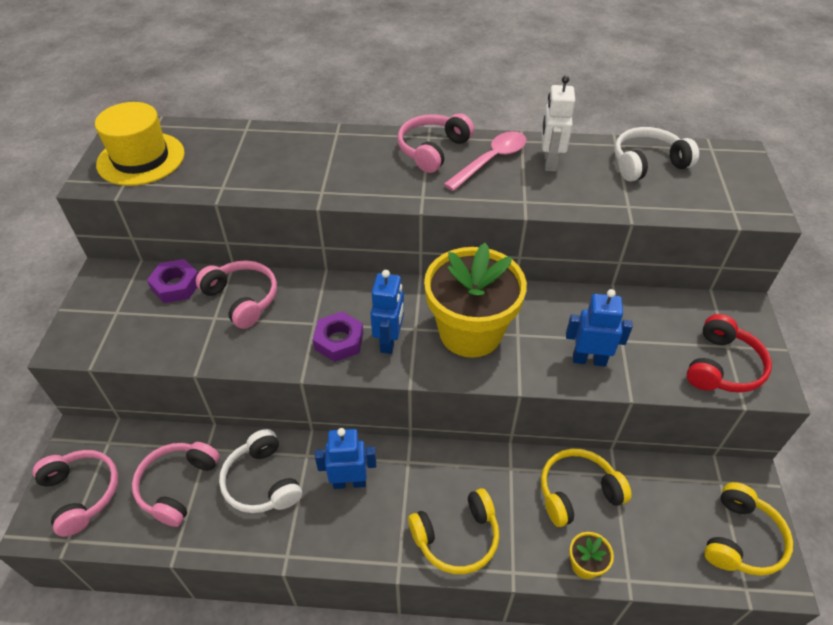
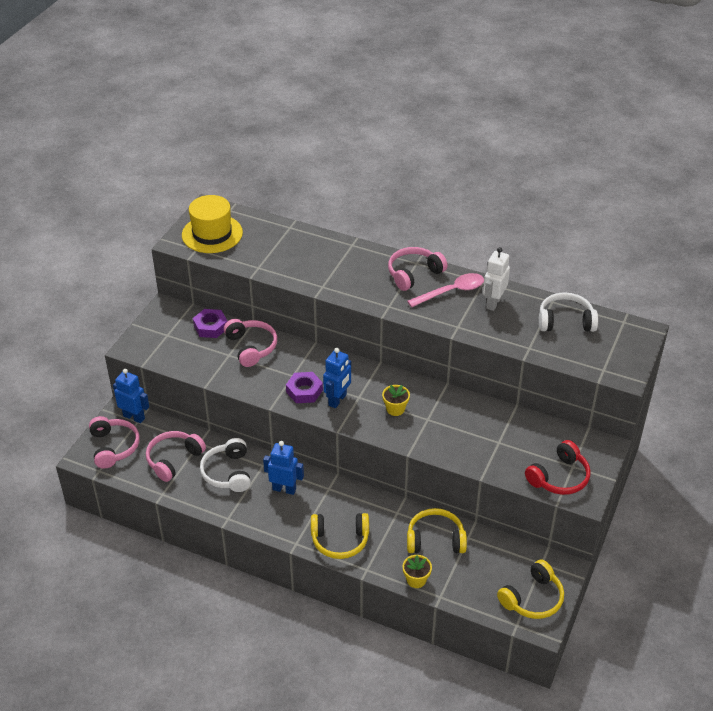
camera: 20 degrees right, 5 degrees down
(470, 332) = (395, 409): yellow flower pot -> yellow flower pot, size x0.40
(589, 359) = (467, 448): blue robot -> blue robot (134, 417)

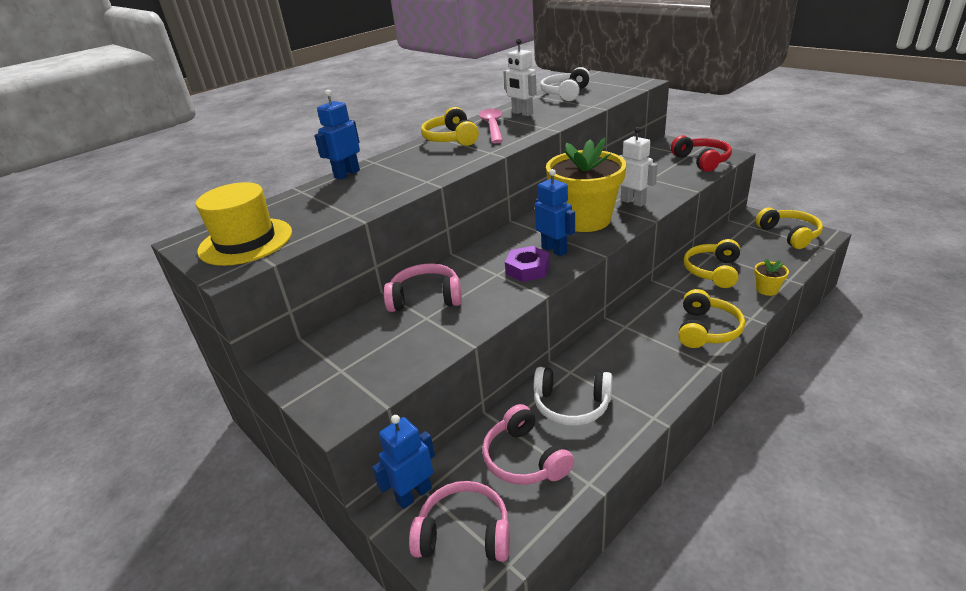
camera: 65 degrees left, 10 degrees down
(210, 327) = (360, 327): purple nut -> none
(284, 489) = (616, 359): blue robot -> blue robot (347, 174)
(395, 409) = (585, 220): yellow flower pot -> yellow flower pot, size x2.49
(414, 274) = (451, 139): pink headphones -> yellow headphones
(441, 436) = (633, 202): none -> white robot

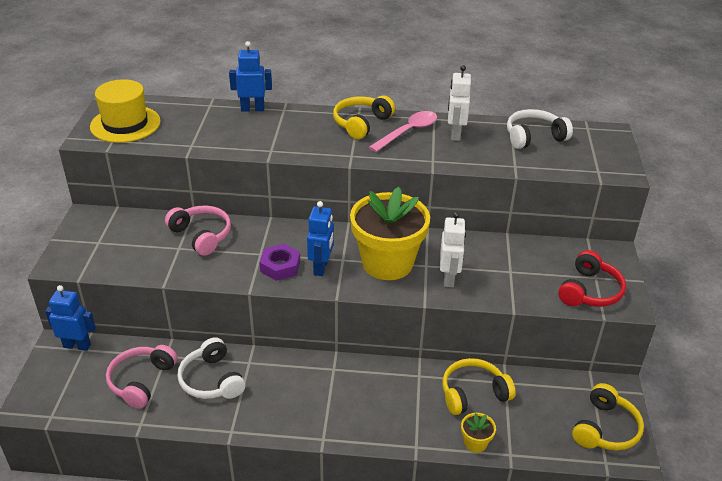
camera: 45 degrees right, 5 degrees up
(464, 533) = (62, 384): pink headphones -> none
(707, 330) = (371, 422): yellow headphones -> none

